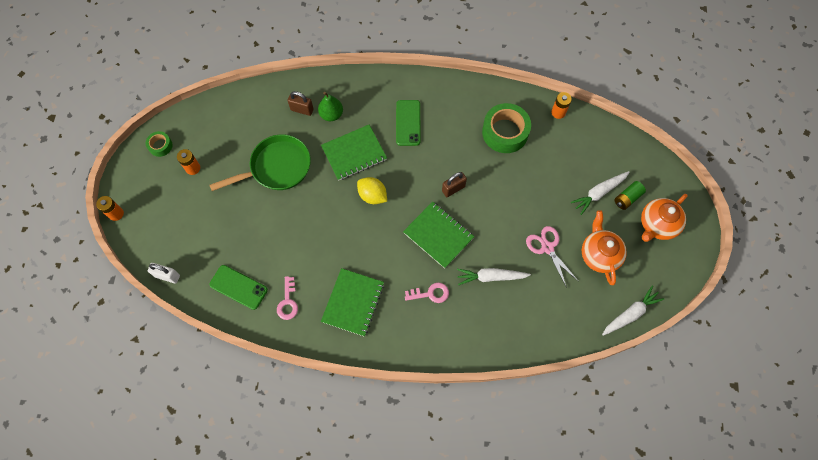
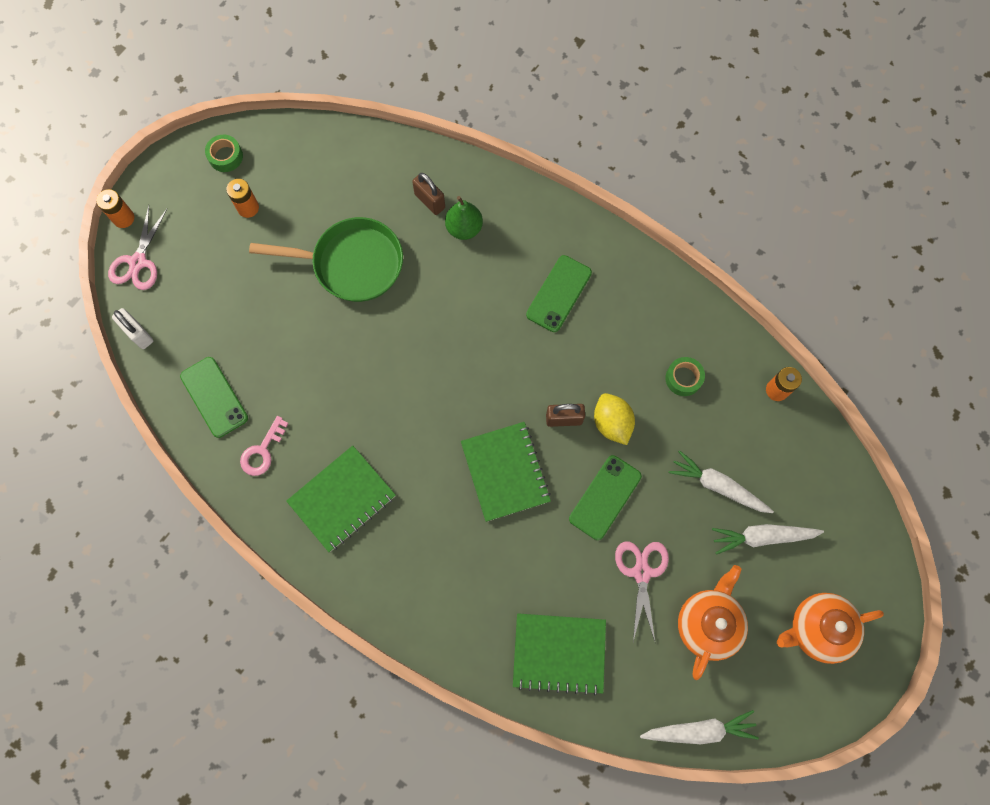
camera: 30 degrees right, 5 degrees up
(141, 234) = (138, 262): none -> pink scissors
(354, 153) = (462, 298): green notebook -> green notebook (559, 653)
(372, 196) = (451, 369): yellow lemon -> yellow lemon (612, 423)
(430, 293) = (447, 545): pink key -> none
(490, 277) = (540, 568): white carrot -> white carrot (718, 486)
(502, 218) = (605, 497): none -> green phone
(505, 132) = (683, 378): green tape -> green tape, size x0.51
(627, 198) = (798, 567): green battery -> none

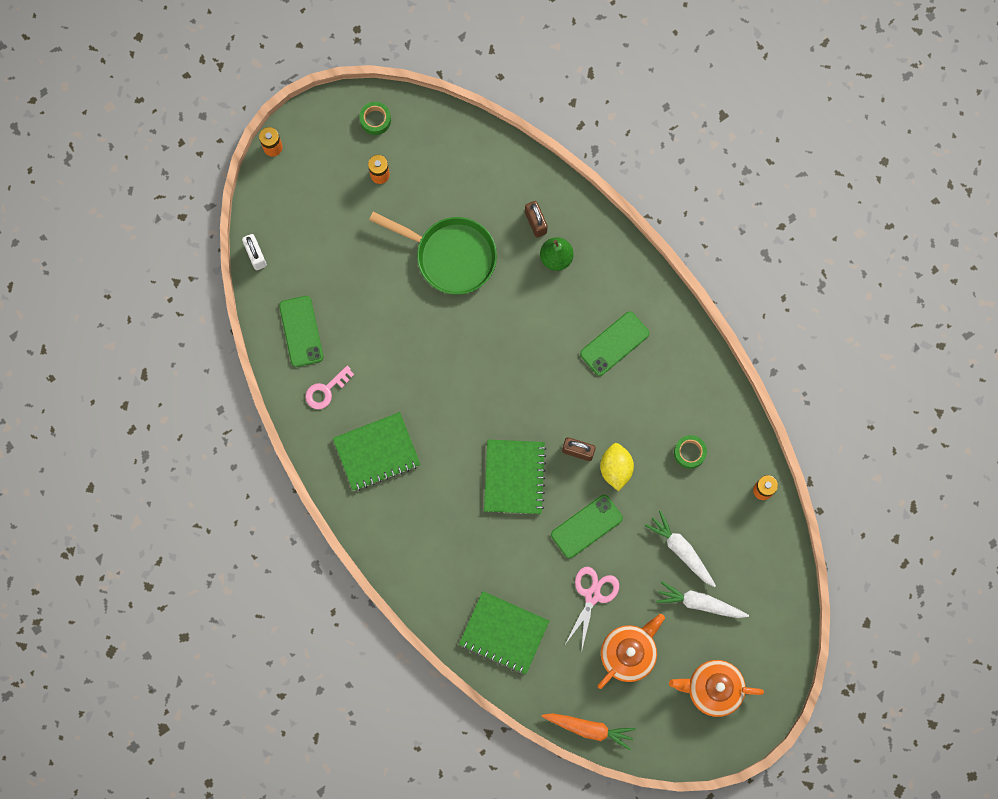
camera: 20 degrees right, 5 degrees up
(138, 262) = (273, 191): pink scissors -> none
(699, 730) = (589, 729): white carrot -> orange carrot

